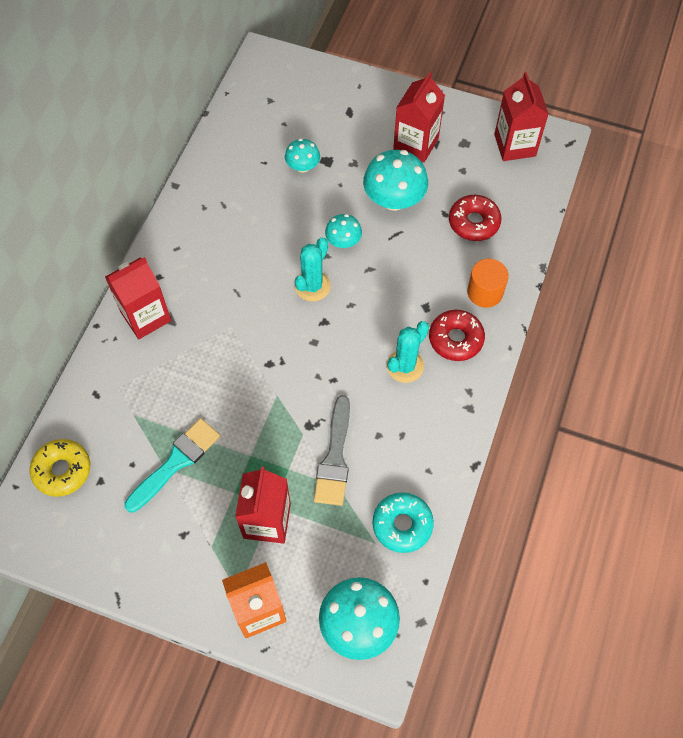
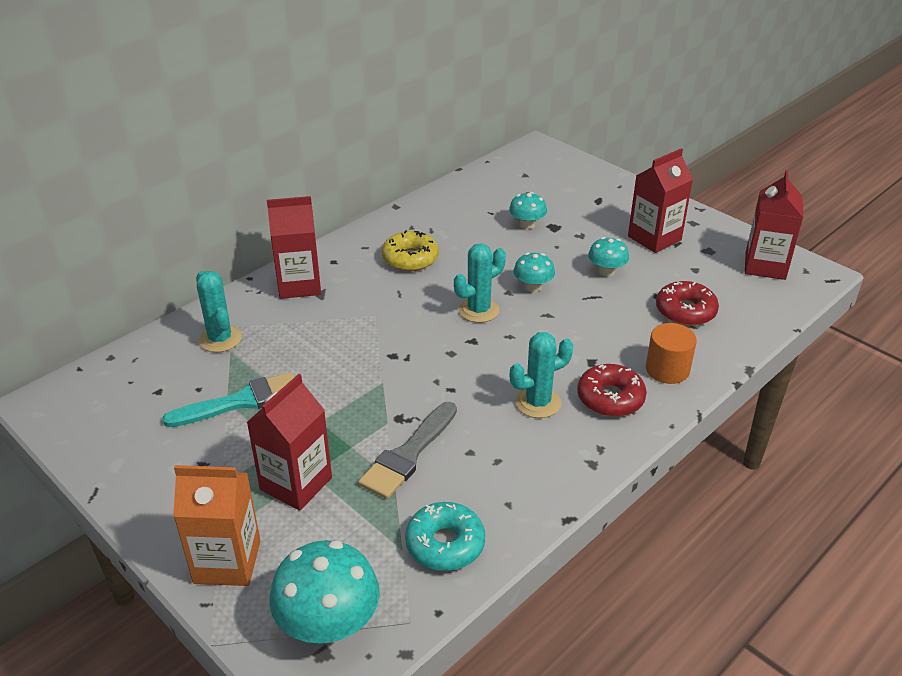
camera: 25 degrees right, 25 degrees down
(62, 470) = (131, 371): yellow donut -> yellow donut (410, 258)
(116, 405) = (220, 339): none -> turquoise cactus
(394, 199) = (606, 271): turquoise mushroom -> turquoise mushroom, size x0.56

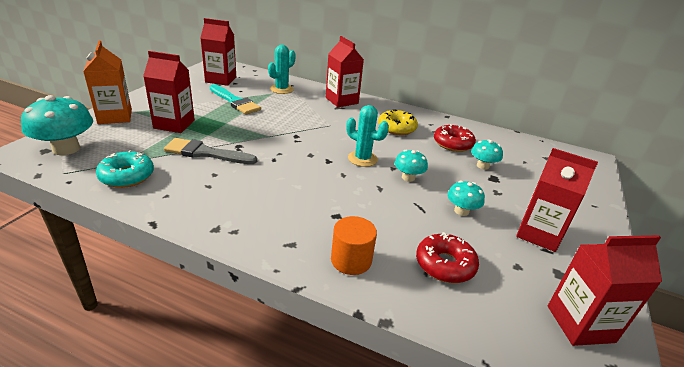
camera: 65 degrees right, 5 degrees down
(131, 407) = (221, 79): none -> red carton
(538, 402) = (275, 195): turquoise cactus -> none
(610, 398) = (296, 230): red donut -> red donut (453, 144)

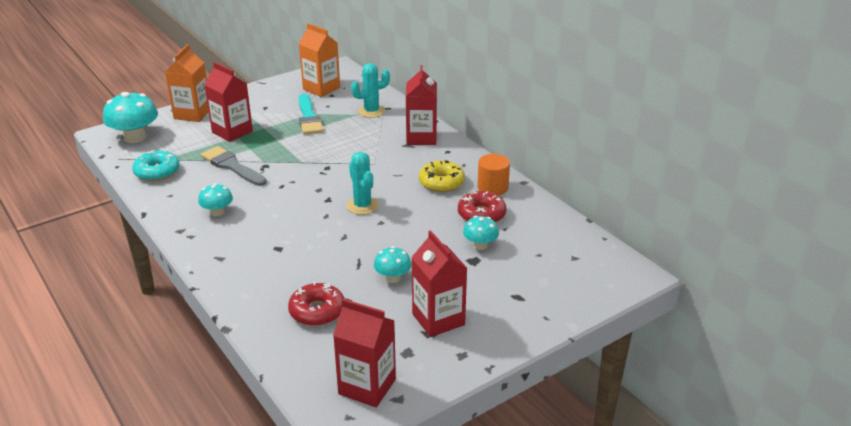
camera: 35 degrees right, 0 degrees up
(221, 79) = (321, 88): red carton -> orange carton
(351, 260) = (249, 283): orange cylinder -> orange cylinder (492, 187)
(408, 177) = (383, 235): turquoise mushroom -> turquoise mushroom (217, 212)

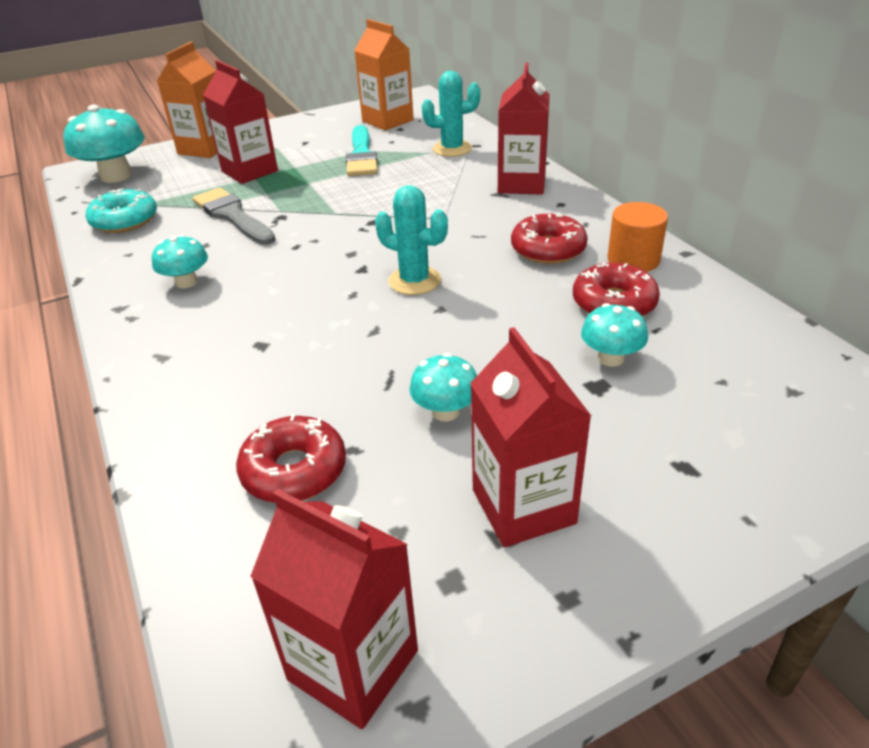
camera: 10 degrees right, 5 degrees up
(362, 206) = (414, 281): turquoise cactus -> turquoise cactus turned 45 degrees counterclockwise
(441, 182) = (548, 249): yellow donut -> red donut

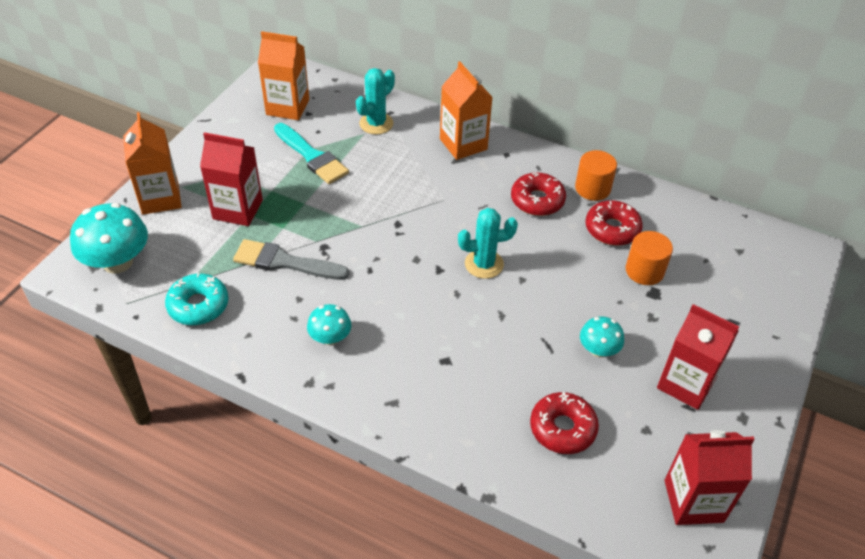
camera: 40 degrees left, 10 degrees up
(521, 184) = (463, 144): red carton -> orange carton
(611, 358) = (644, 271): turquoise mushroom -> orange cylinder

